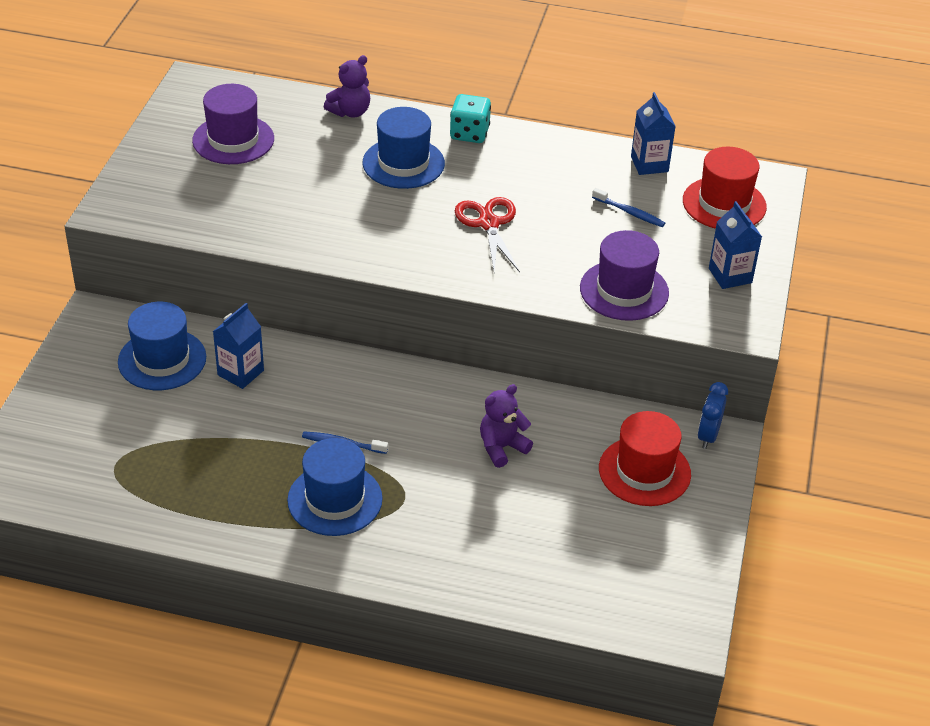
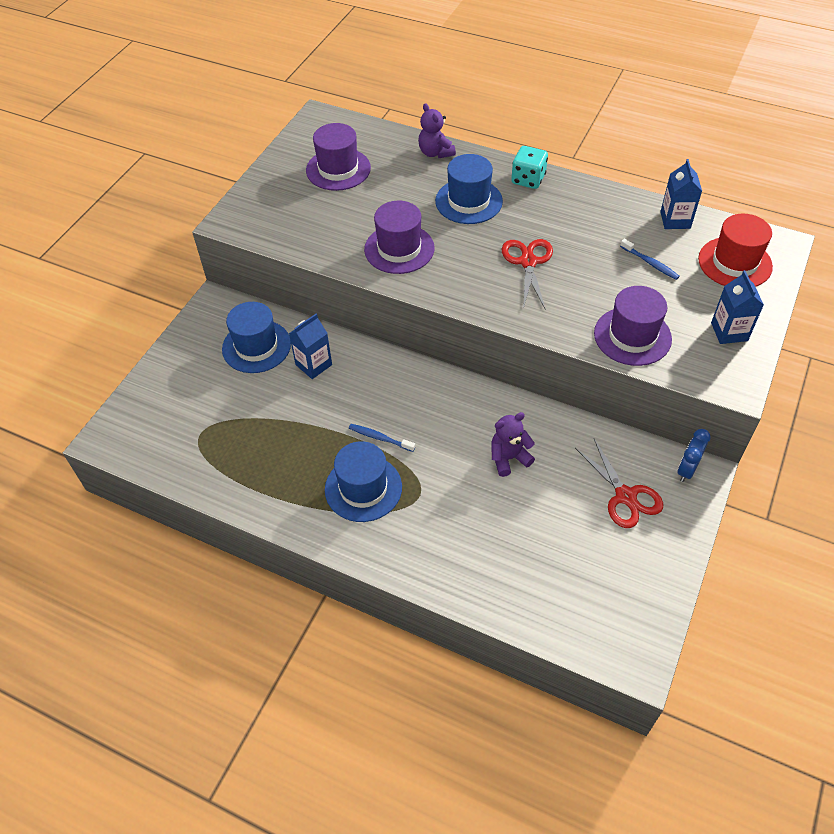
camera: 15 degrees right, 10 degrees up
(331, 223) = (399, 249): none -> purple hat
(350, 112) = (435, 153): purple teddy bear -> purple teddy bear turned 90 degrees clockwise
(644, 471) = (626, 496): red hat -> red scissors

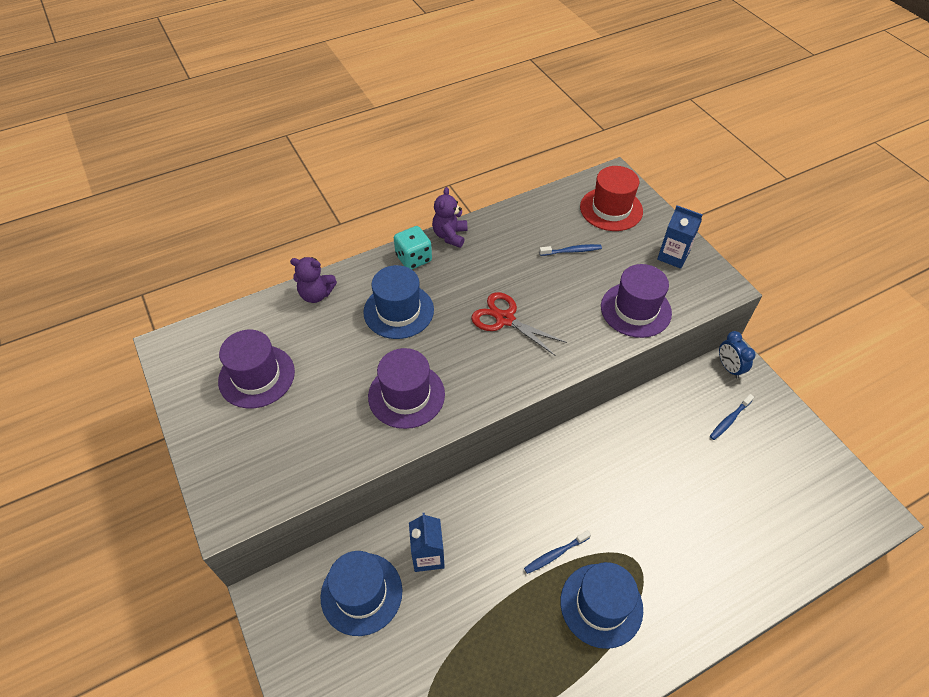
camera: 55 degrees left, 0 degrees up
(509, 458) = (644, 471): purple teddy bear -> purple teddy bear (450, 235)
(626, 496) = (729, 420): red scissors -> blue toothbrush
(675, 220) = (541, 209): blue carton -> none

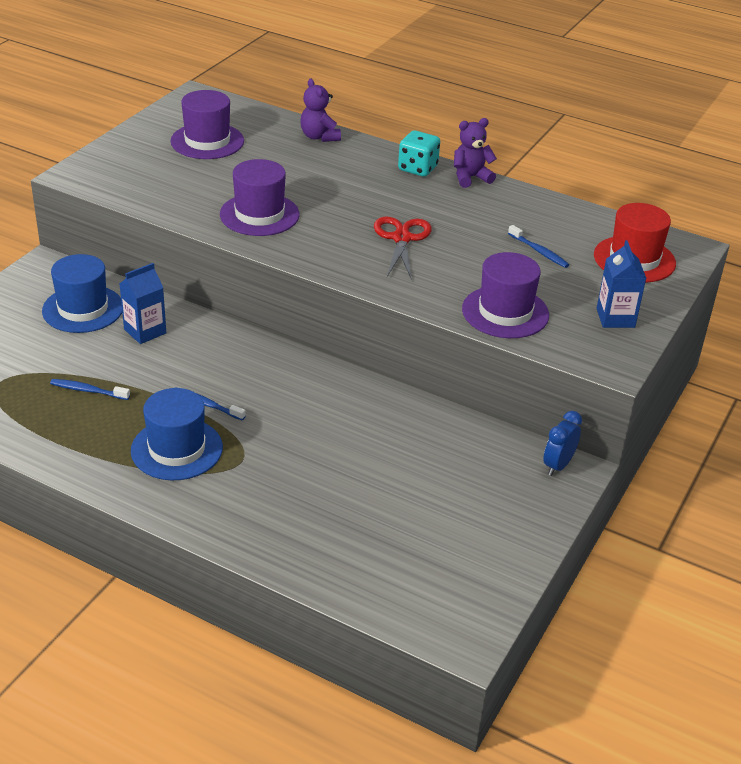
camera: 55 degrees right, 15 degrees down
(398, 311) = (347, 181): blue hat -> none
(729, 420) = (482, 484): blue toothbrush -> blue toothbrush (88, 390)

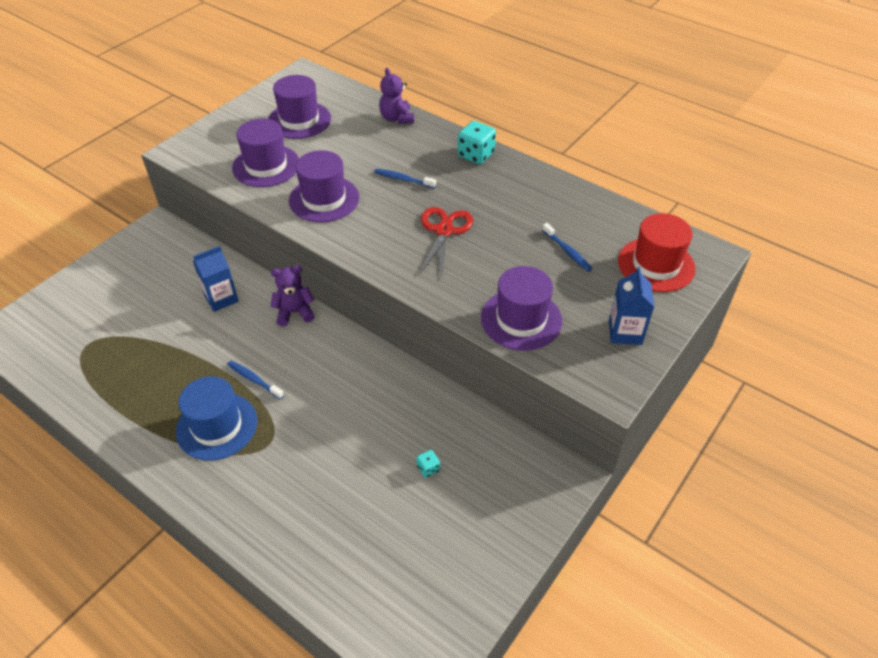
camera: 10 degrees right, 10 degrees up
(83, 309) = (176, 272): blue hat -> none
(88, 390) = (158, 358): blue toothbrush -> blue toothbrush (403, 179)
(183, 186) = (266, 166): none -> purple hat
(423, 472) = (428, 468): none -> turquoise dice
(470, 177) = (521, 167): purple teddy bear -> purple teddy bear (294, 312)
(558, 465) = (553, 471): blue clock -> none

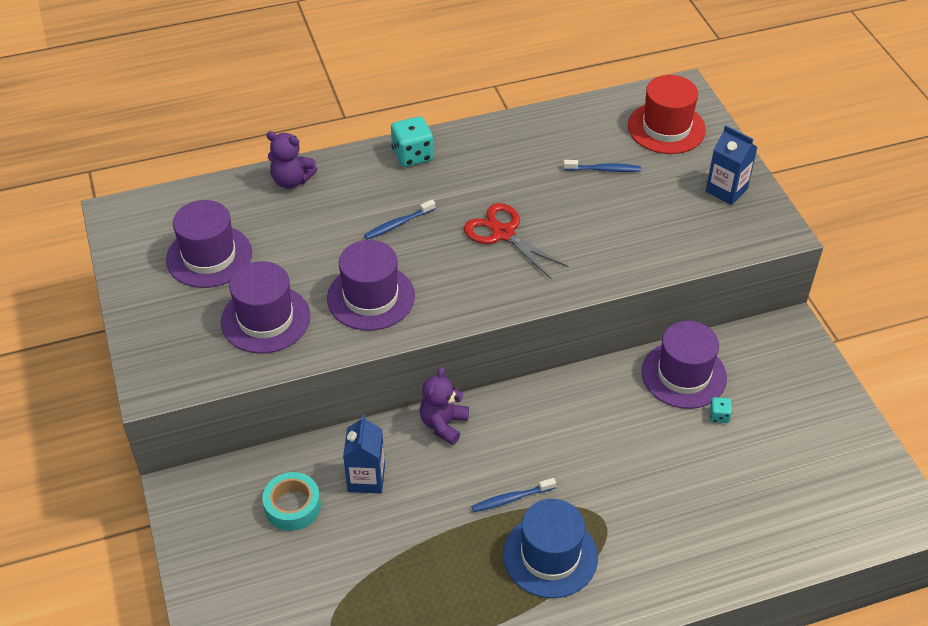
camera: 55 degrees left, 0 degrees up
(176, 277) = (292, 506): none -> turquoise tape
(521, 319) = (661, 243): purple hat -> purple hat (683, 375)

